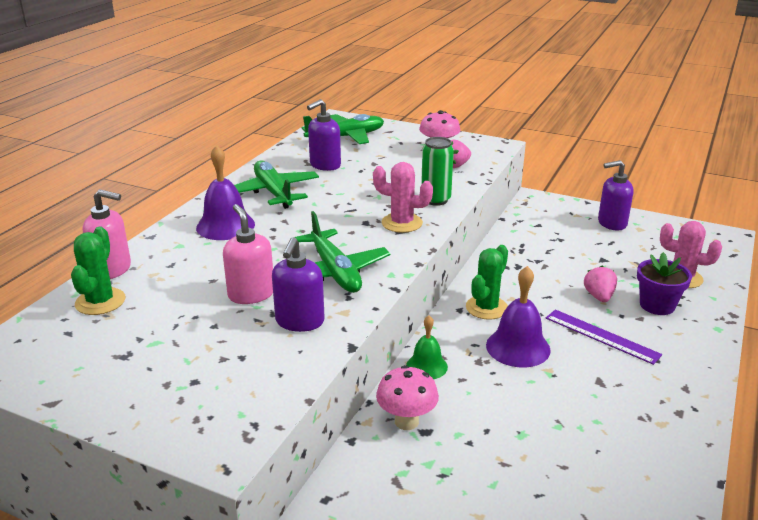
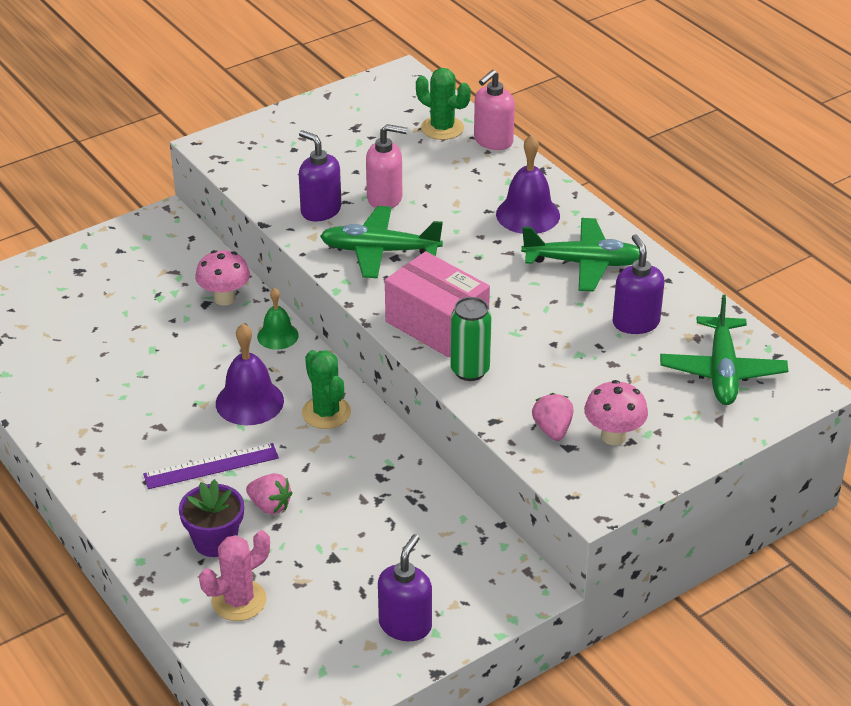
camera: 120 degrees right, 10 degrees up
(402, 223) = (436, 324): pink cactus -> pink box

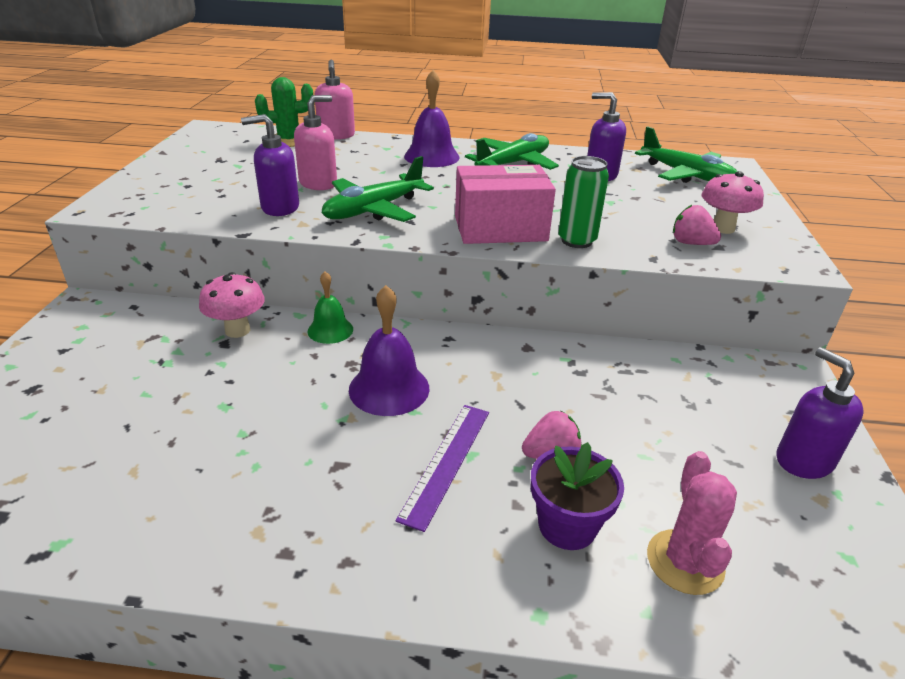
camera: 50 degrees left, 5 degrees down
(326, 413) = (463, 356): green cactus -> none

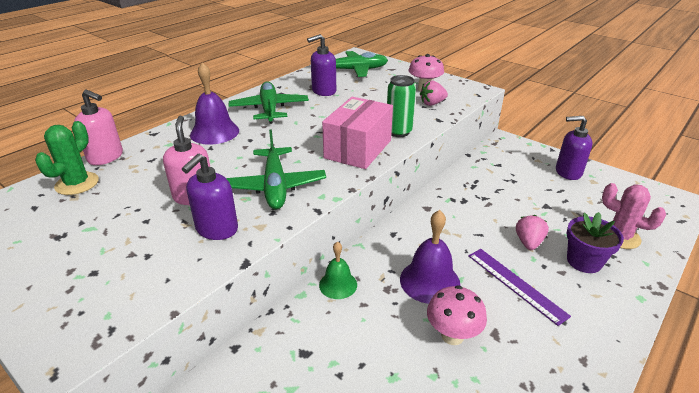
camera: 55 degrees left, 0 degrees up
(237, 330) = (292, 338): pink mushroom -> pink mushroom (452, 335)

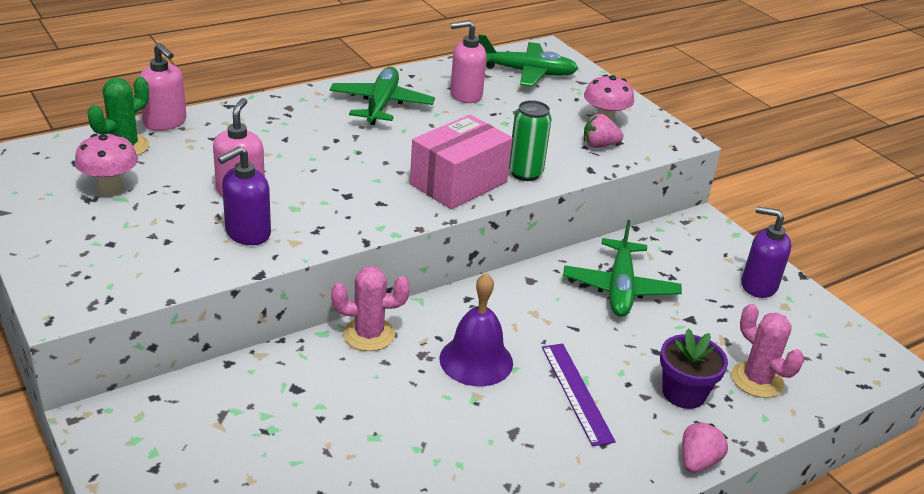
camera: 15 degrees right, 0 degrees up
(214, 132) = (299, 120): purple bell -> none
(275, 186) = (334, 203): green plane -> green plane (620, 288)
(323, 91) = (465, 95): purple soap dispenser -> pink soap dispenser
(338, 284) = (369, 334): green bell -> pink cactus
(452, 335) = (463, 419): pink mushroom -> pink mushroom (110, 188)
(528, 242) = (630, 354): pink strawberry -> pink strawberry (698, 461)

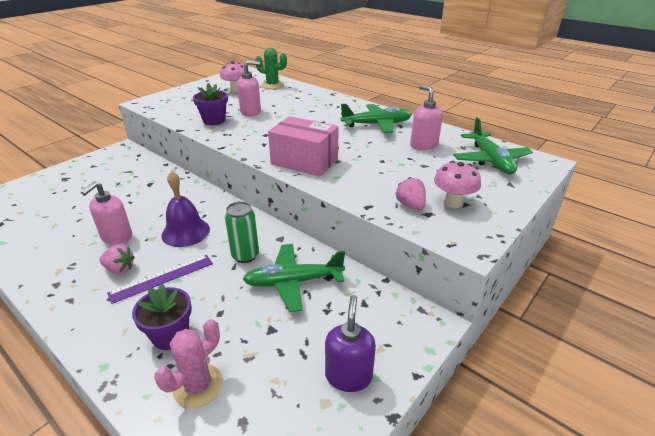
camera: 75 degrees right, 0 degrees up
(165, 123) = (301, 87): pink soap dispenser -> pink soap dispenser (116, 237)
(247, 233) = (214, 120): purple soap dispenser -> purple flower pot
(369, 334) = (199, 193): pink cactus -> none
(525, 173) = (337, 181): green can -> green can (245, 255)
(698, 461) = (90, 353): pink strawberry -> pink strawberry (119, 269)

